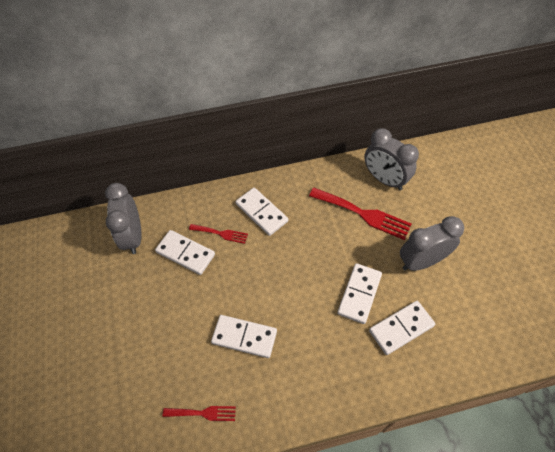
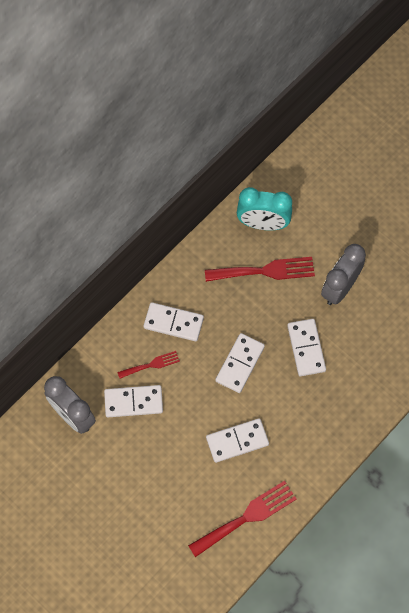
camera: 35 degrees left, 10 degrees up
(203, 413) = (247, 517): red fork -> red fork, size x1.79
(384, 179) = (263, 224): grey clock -> turquoise clock
(401, 328) = (355, 357): white domino -> white domino (239, 364)

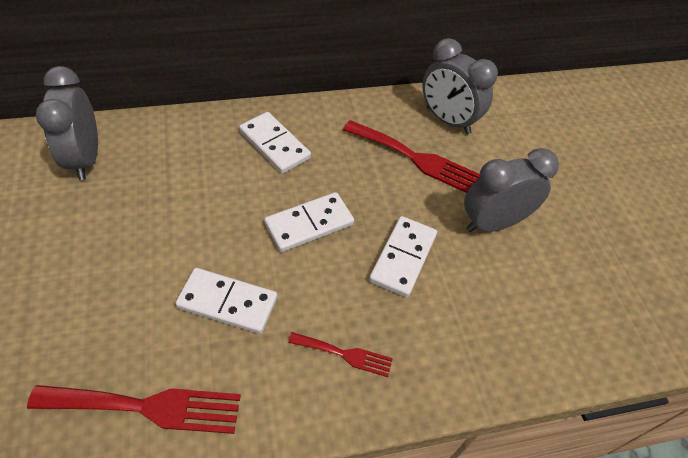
camera: 30 degrees right, 15 degrees down
(133, 402) = (158, 186): white domino -> none
(151, 365) = (213, 165): red fork -> red fork (345, 354)
(263, 224) = (447, 120): turquoise clock -> grey clock

